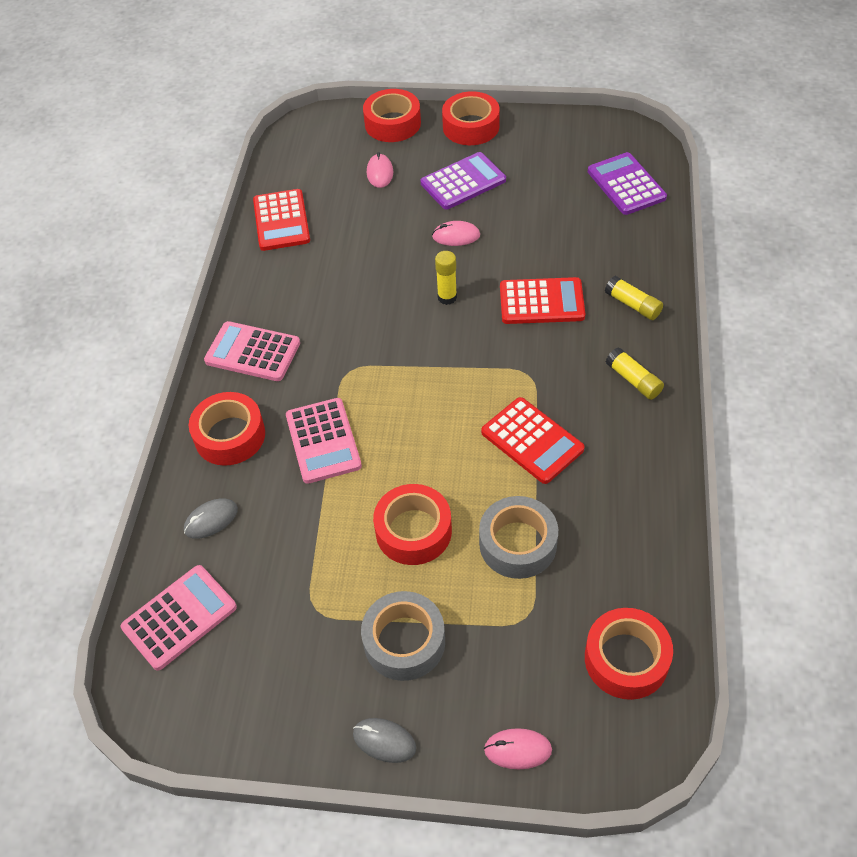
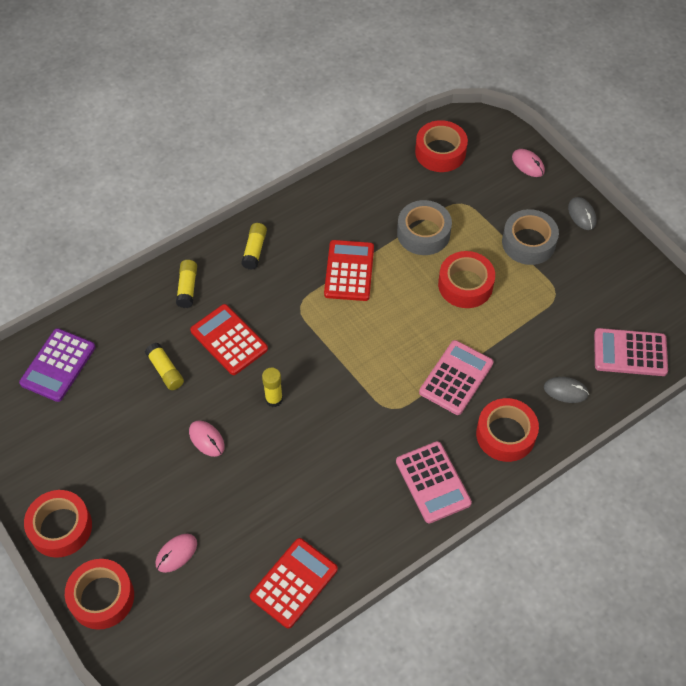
camera: 135 degrees left, 5 degrees up
(463, 182) = (139, 480): purple calculator -> none
(551, 244) = (165, 371): none -> yellow glue stick

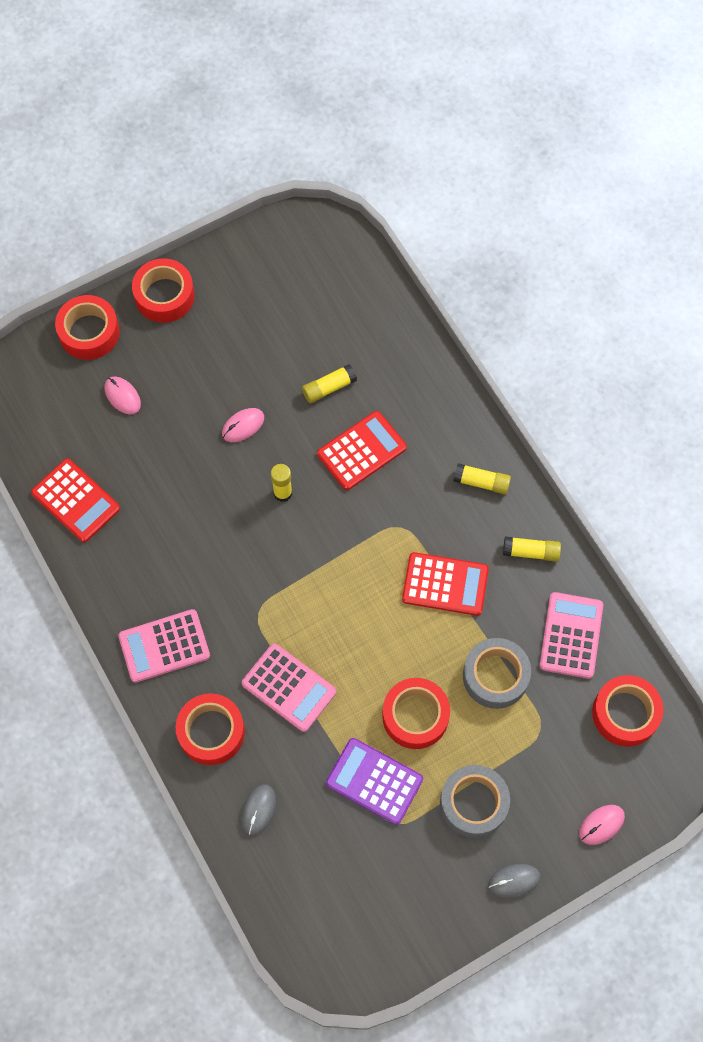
camera: 95 degrees right, 10 degrees up
(58, 365) = (346, 286): purple calculator -> purple calculator (374, 781)
(187, 288) = (434, 410): yellow glue stick -> yellow glue stick (531, 552)
(630, 353) = (302, 898): pink calculator -> pink calculator (571, 635)

